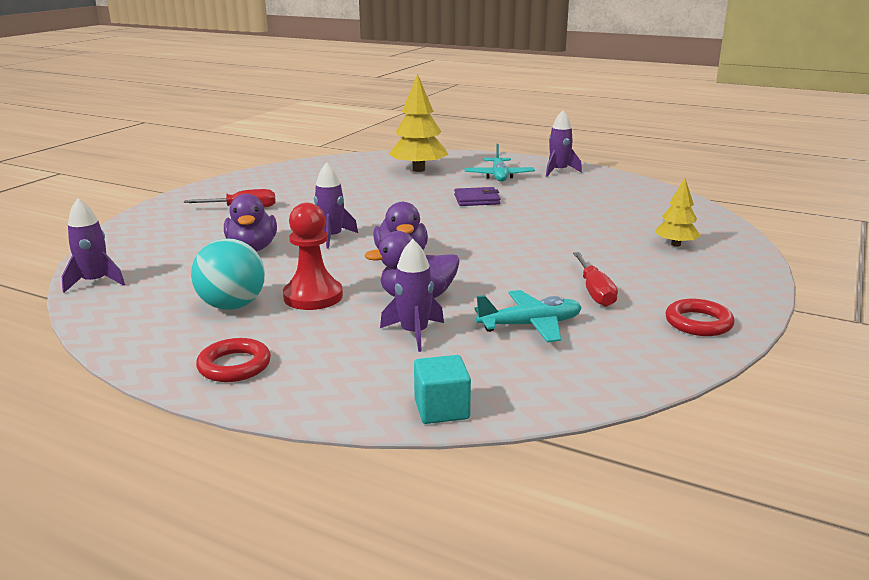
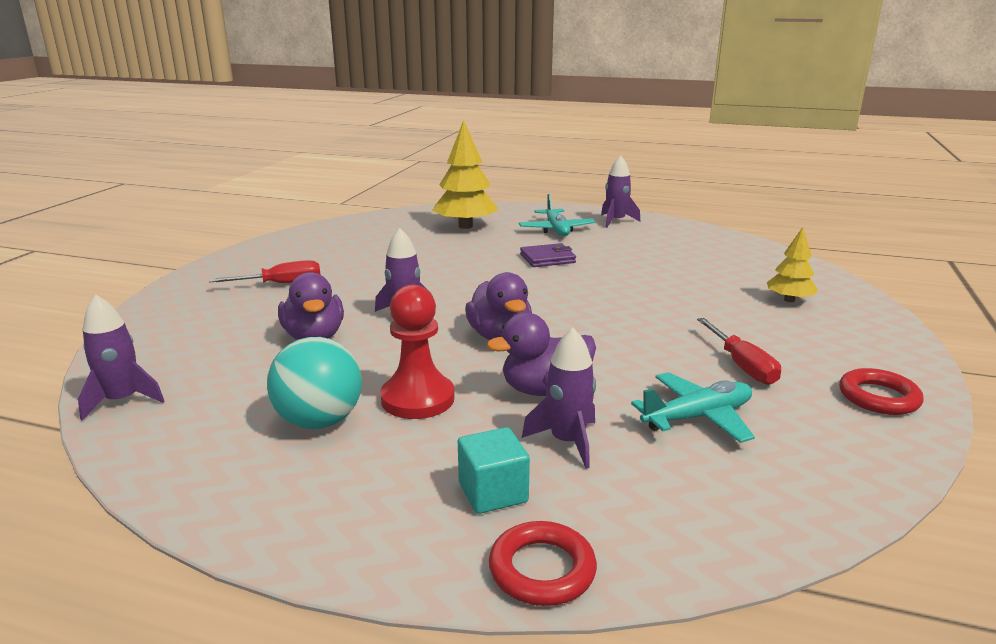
camera: 10 degrees left, 0 degrees up
(234, 366) = (358, 515): red ring -> red ring (542, 569)
(441, 409) = (661, 556): turquoise cube -> turquoise cube (493, 492)

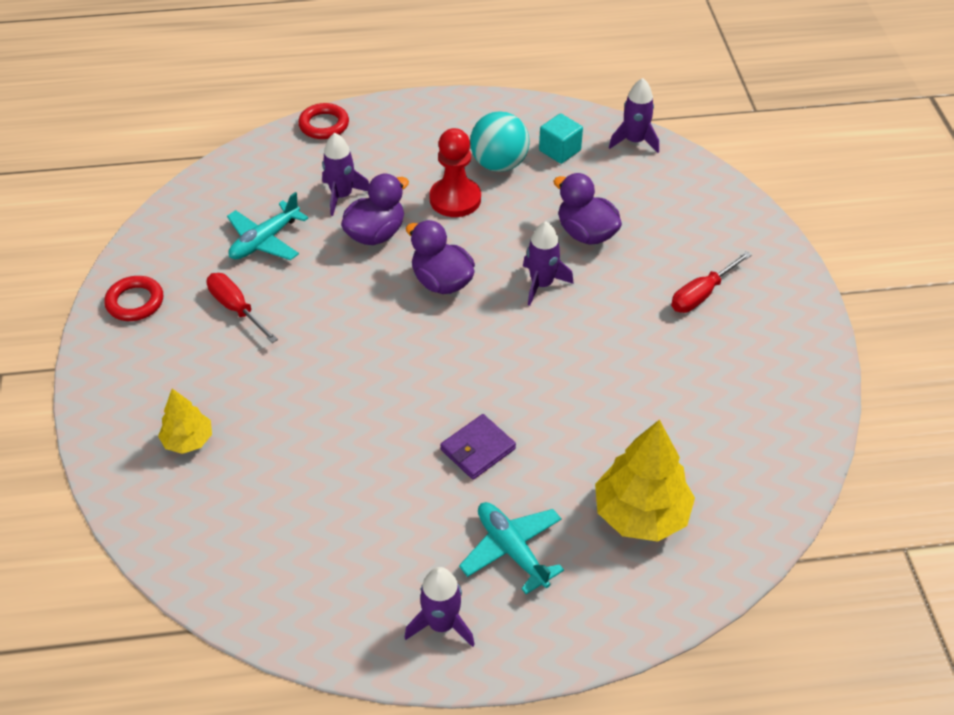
camera: 155 degrees right, 25 degrees up
(493, 492) = (367, 152): turquoise cube -> turquoise cube (559, 150)

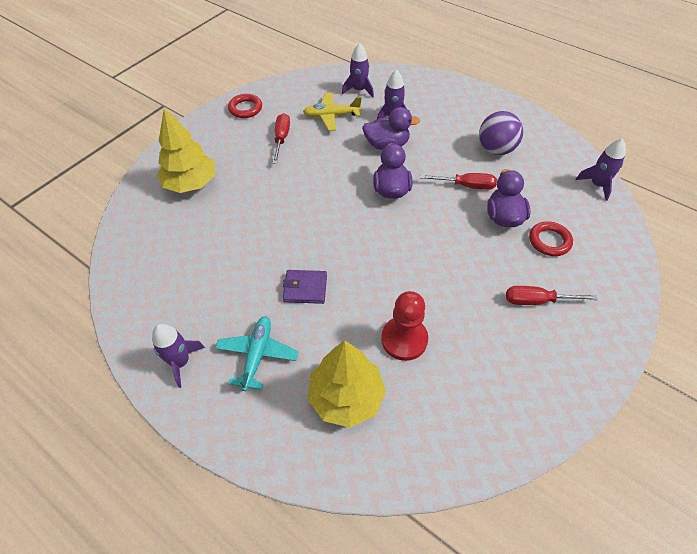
camera: 45 degrees right, 5 degrees up
(188, 440) = (191, 183): yellow tree -> yellow tree, size x1.77
(265, 240) = (331, 116): turquoise plane -> yellow plane
(324, 125) = (425, 78): red ring -> red ring (549, 241)
(455, 199) = (449, 153): red pawn -> red pawn (404, 339)
(499, 164) = (496, 149): turquoise ball -> purple ball
(514, 224) = (466, 186): none -> red screwdriver
(541, 284) = (444, 227): purple rocket -> purple rocket (359, 90)
(559, 150) = (541, 163): turquoise cube -> none

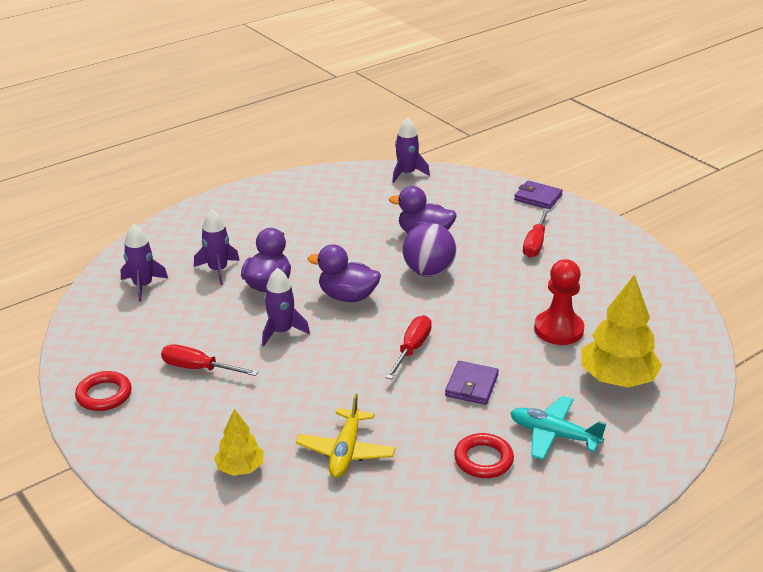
camera: 75 degrees left, 20 degrees down
(180, 362) = (549, 500): purple rocket -> purple rocket (281, 331)
(191, 183) = (240, 468): yellow tree -> yellow tree, size x0.56
(331, 116) = (181, 318): yellow plane -> yellow plane (346, 451)
(466, 186) = (368, 246): red screwdriver -> red screwdriver (412, 349)
(496, 149) = (322, 215): purple ball -> purple ball (428, 272)
(549, 241) = (467, 218): red ring -> red ring (483, 459)
(625, 290) = (538, 197): none -> purple wallet

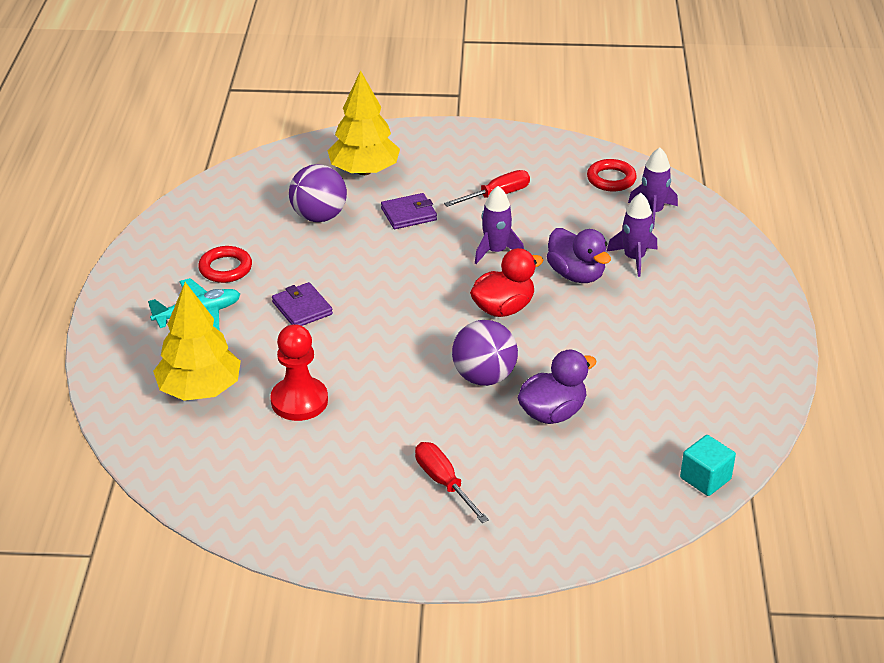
camera: 130 degrees right, 5 degrees up
(104, 395) = (516, 148): red ring -> red ring (611, 179)
(240, 468) = (364, 171): yellow tree -> yellow tree, size x1.77
(346, 451) = (319, 216): yellow plane -> purple ball
(347, 296) = (503, 308): purple duck -> red duck
(407, 173) = (705, 478): purple rocket -> turquoise cube
(412, 349) = (386, 304): red screwdriver -> none
(538, 197) = (532, 554): purple wallet -> purple wallet (409, 214)

